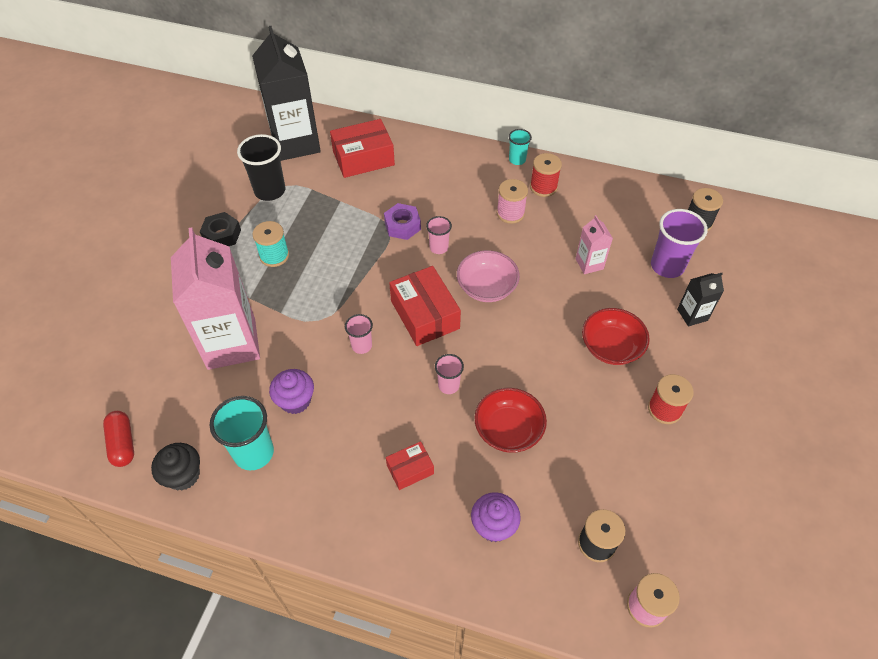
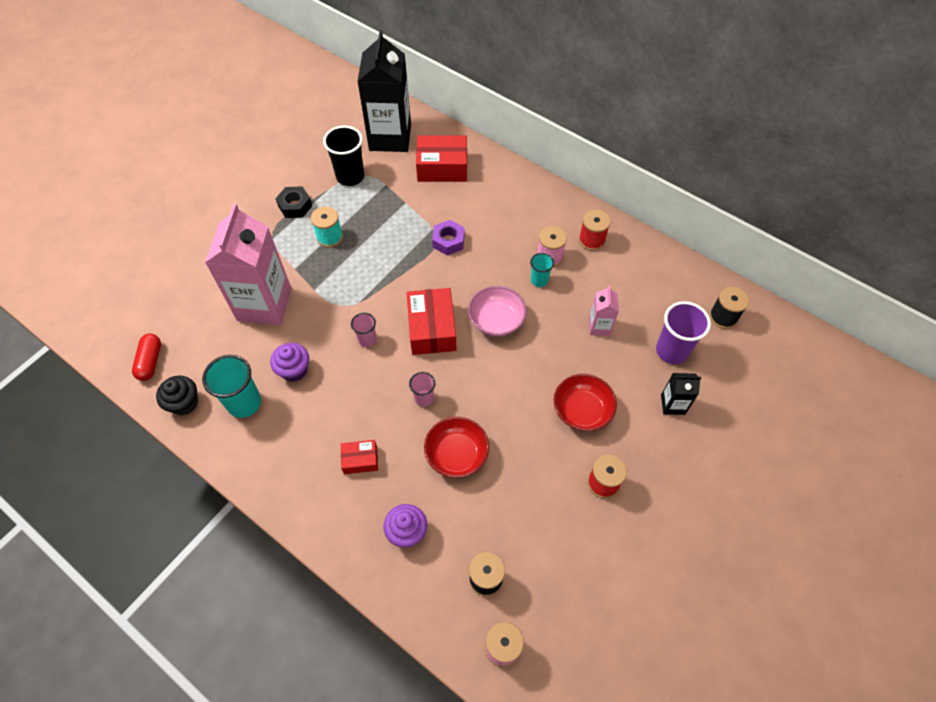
camera: 20 degrees right, 5 degrees up
(438, 247) = (471, 271): pink cup -> none
(517, 160) = (579, 207): turquoise cup -> turquoise cup (539, 280)

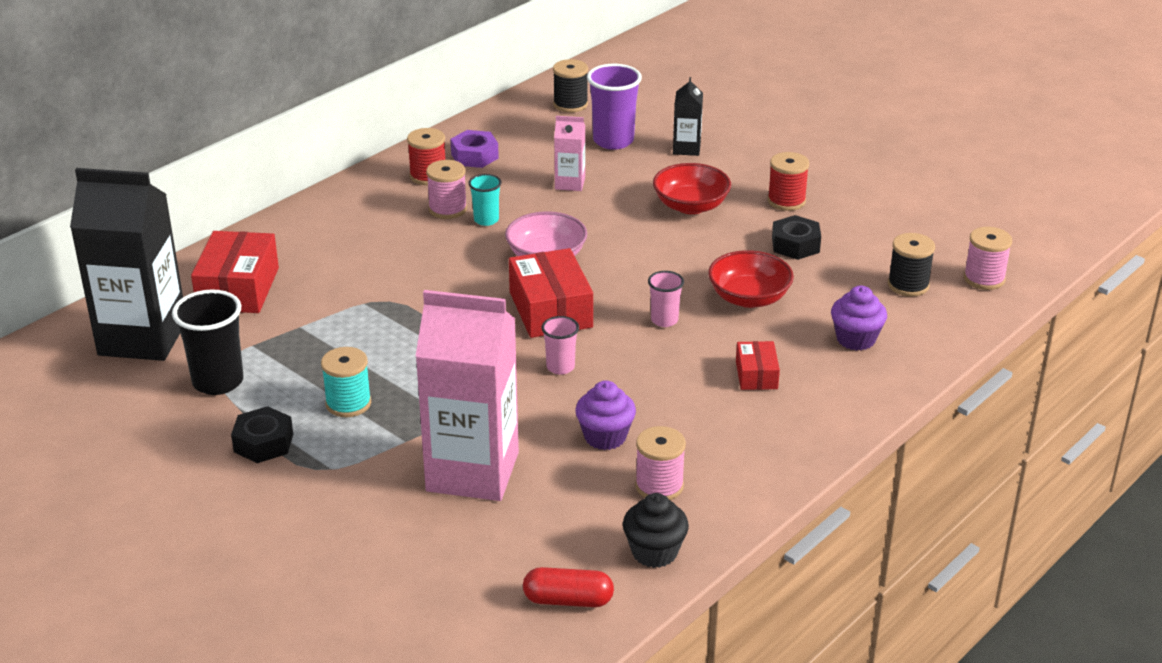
camera: 85 degrees left, 25 degrees down
(244, 403) = (659, 486): turquoise cup -> pink spool
(432, 328) = (550, 310): red box -> red box turned 75 degrees clockwise
(448, 241) = (393, 289): purple nut -> purple nut (474, 156)
(535, 489) = (795, 245): none -> black nut

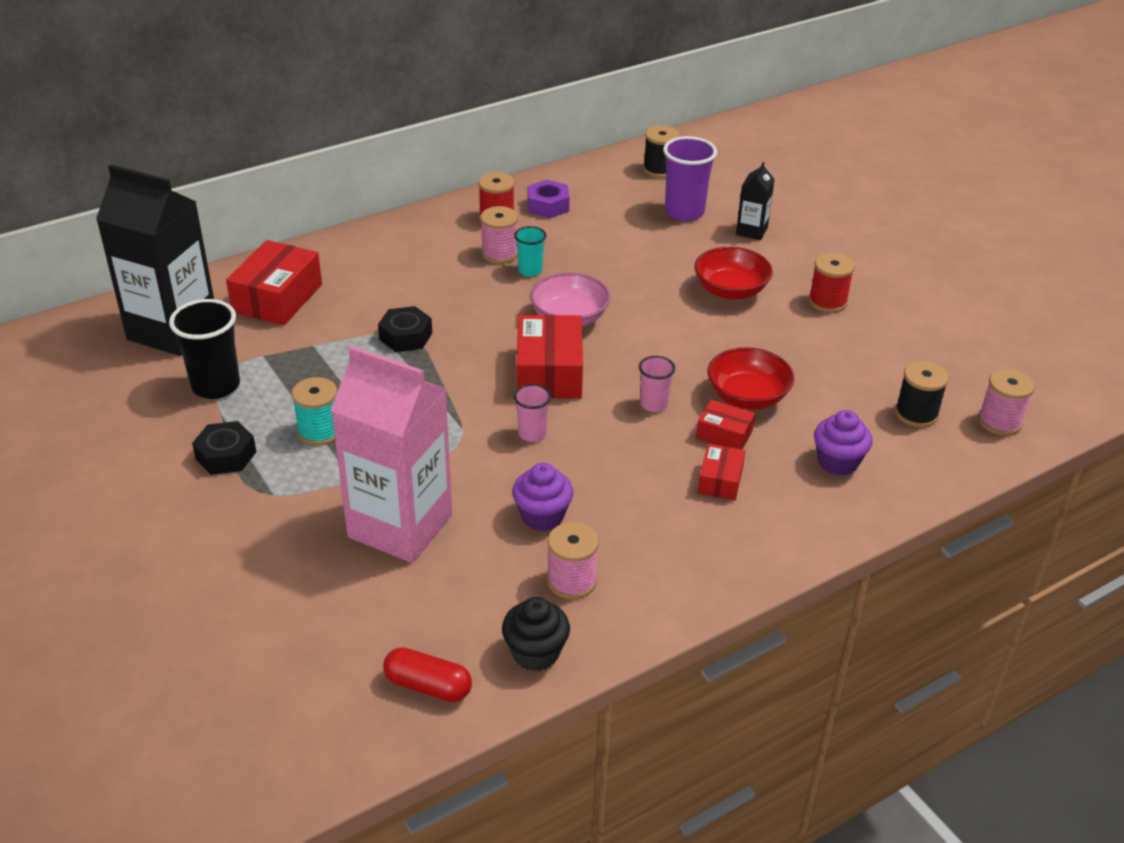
camera: 15 degrees right, 5 degrees up
(570, 183) = (624, 247): pink carton -> none
(742, 334) = (724, 434): none -> red box
(795, 245) = (817, 349): black nut -> black nut (405, 336)

